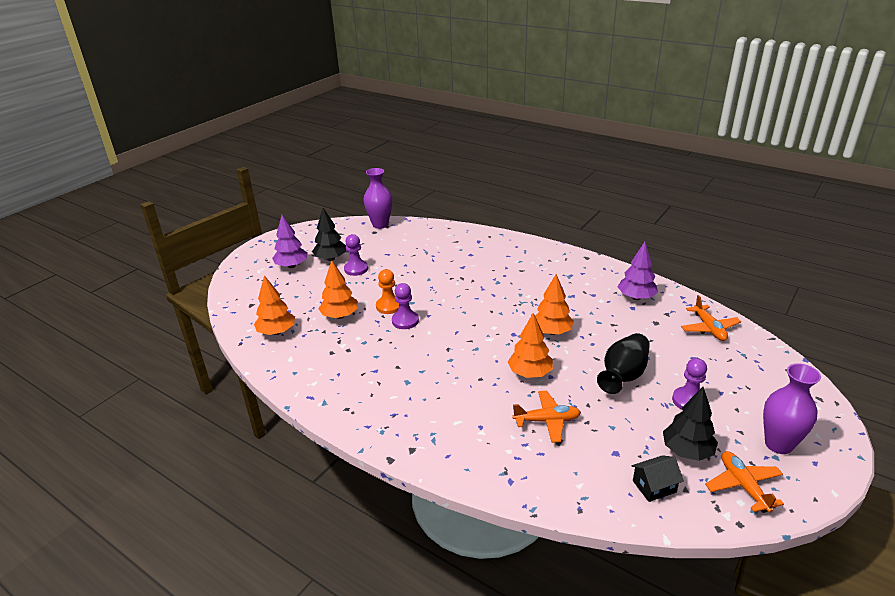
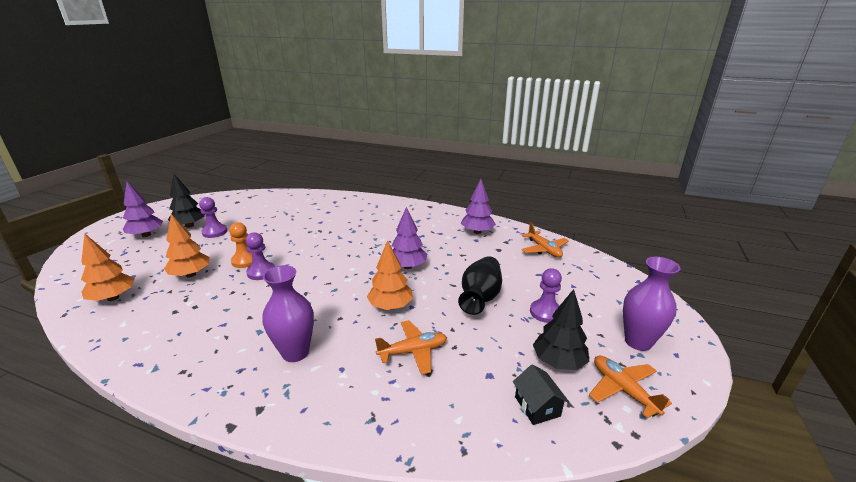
camera: 15 degrees left, 5 degrees down
(380, 225) = (243, 196): purple vase -> purple vase (295, 352)
(552, 332) = (407, 266): orange tree -> purple tree
(654, 486) = (537, 406): black house -> black house turned 75 degrees counterclockwise

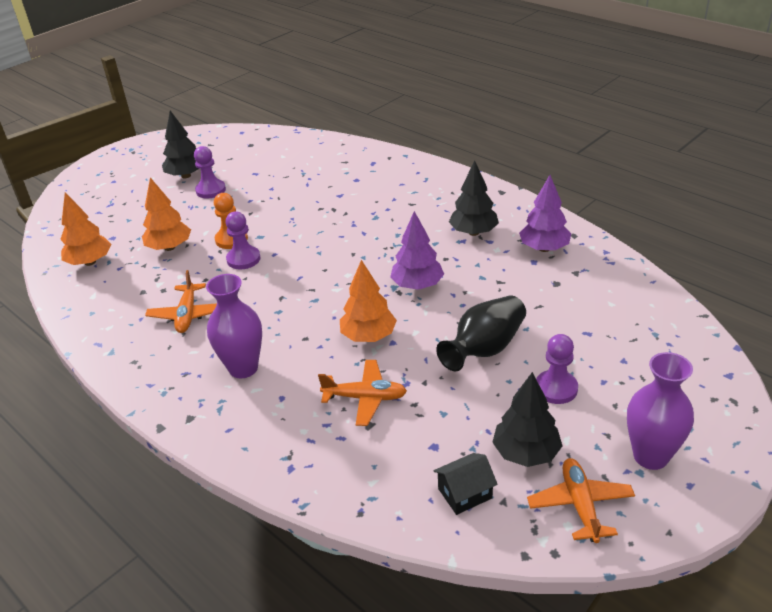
camera: 25 degrees right, 10 degrees up
(146, 235) = (137, 182): purple tree -> none
(426, 230) = (473, 232): none -> black tree
(537, 406) = (465, 493): black house -> black house turned 60 degrees clockwise
(544, 249) = (623, 296): orange plane -> orange plane (187, 315)

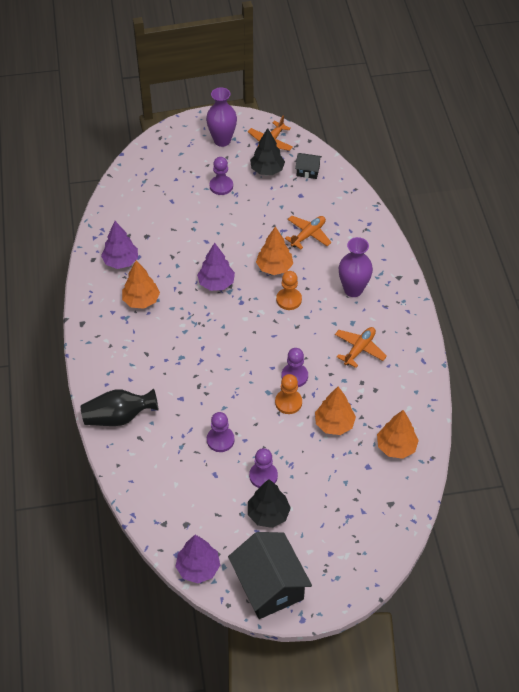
camera: 145 degrees left, 15 degrees up
(153, 149) = (269, 585): none -> black house
(218, 134) = (198, 568): none -> purple tree
(272, 190) = (220, 440): none -> purple pawn
(316, 315) = (289, 300): none -> orange pawn
(365, 398) = (308, 235): orange plane -> orange plane turned 90 degrees clockwise
(473, 232) = (141, 300): black tree -> orange tree
(484, 349) = (227, 224): black vase -> black vase (119, 417)

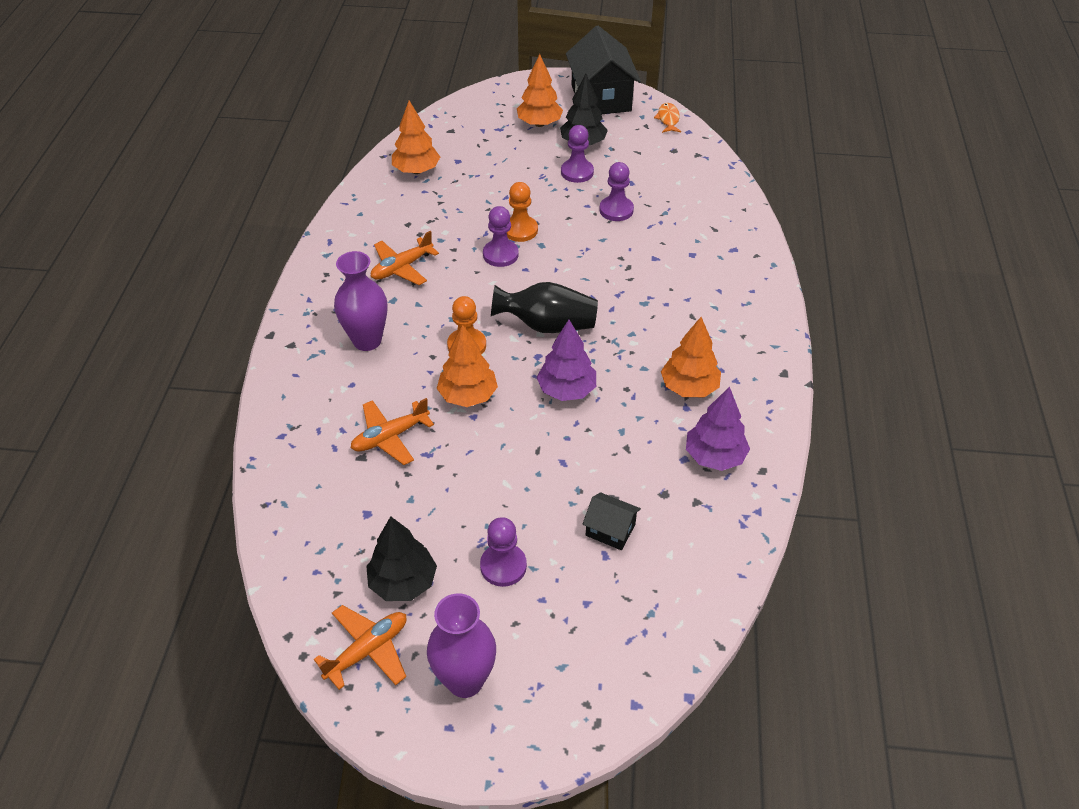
camera: 165 degrees left, 5 degrees down
(119, 417) = (738, 253): black vase -> black vase (547, 325)
(198, 568) = (668, 119): purple tree -> orange fish
(308, 171) = (328, 562): black house -> black house (610, 530)
(334, 424) = (475, 201): orange tree -> orange tree (539, 124)

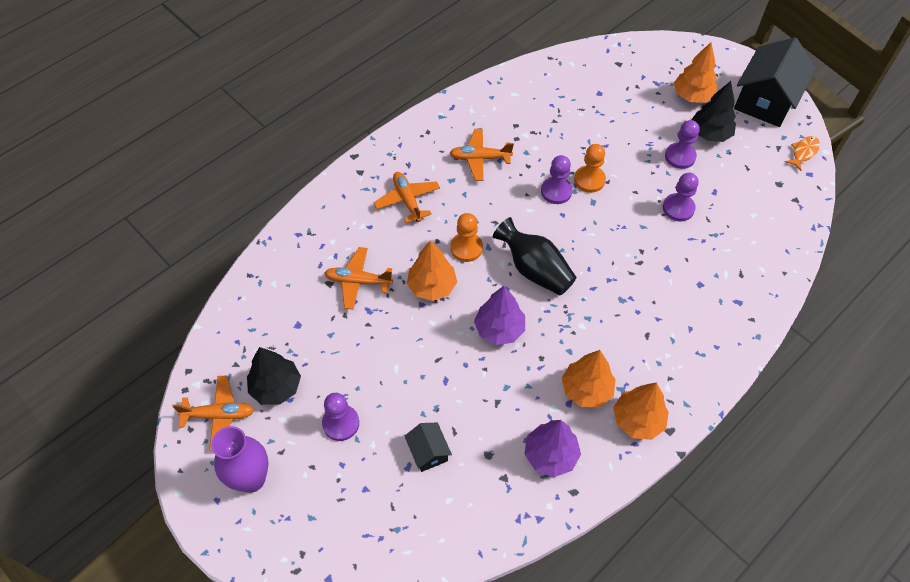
camera: 40 degrees right, 10 degrees up
(367, 340) = (407, 200): purple vase -> orange plane
(416, 170) = (562, 84): orange tree -> orange tree (638, 420)

